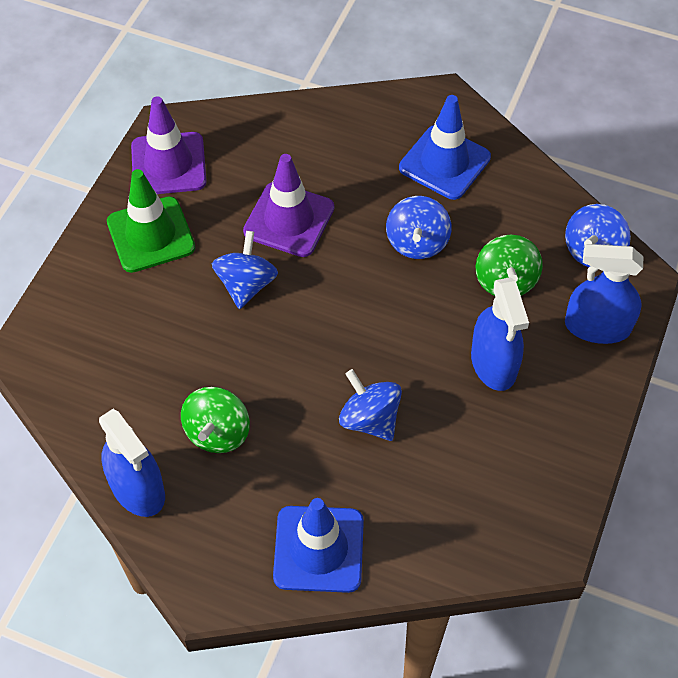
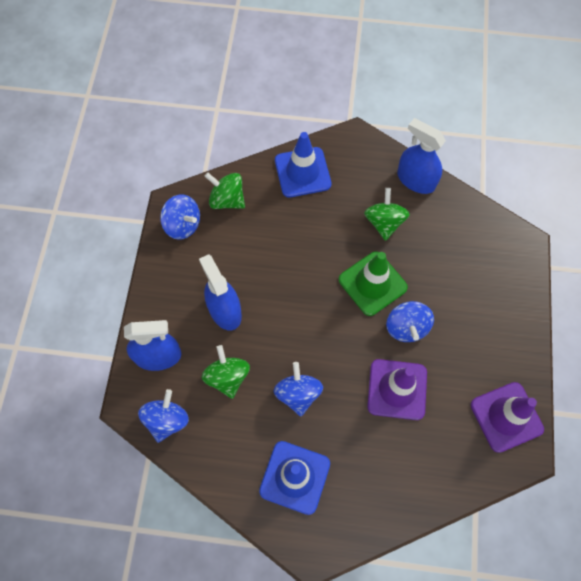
camera: 165 degrees right, 10 degrees up
(151, 235) = (489, 350): green traffic cone -> green traffic cone (372, 283)
(370, 419) = (295, 253): blue spinning top -> blue spinning top (183, 225)
(457, 531) = (227, 200): none -> green spinning top

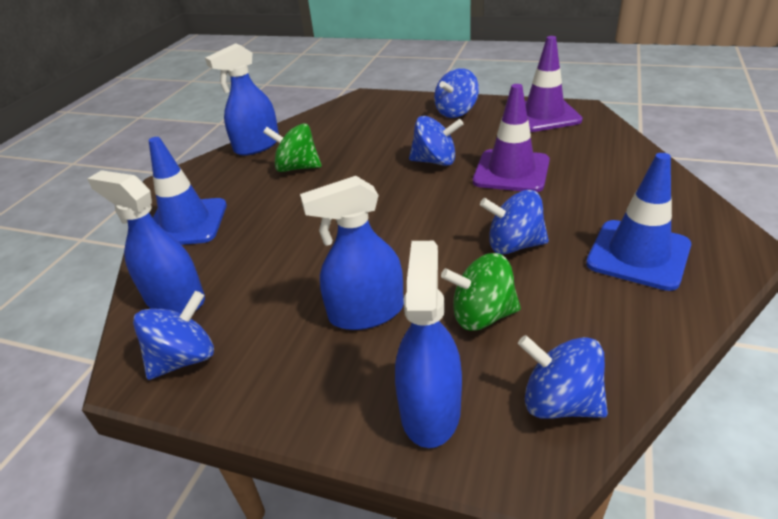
camera: 75 degrees left, 30 degrees down
(227, 200) = (175, 299): green spinning top -> blue spray bottle
(372, 283) = (372, 179): green traffic cone -> none
(503, 335) = (456, 112): none -> blue spinning top

